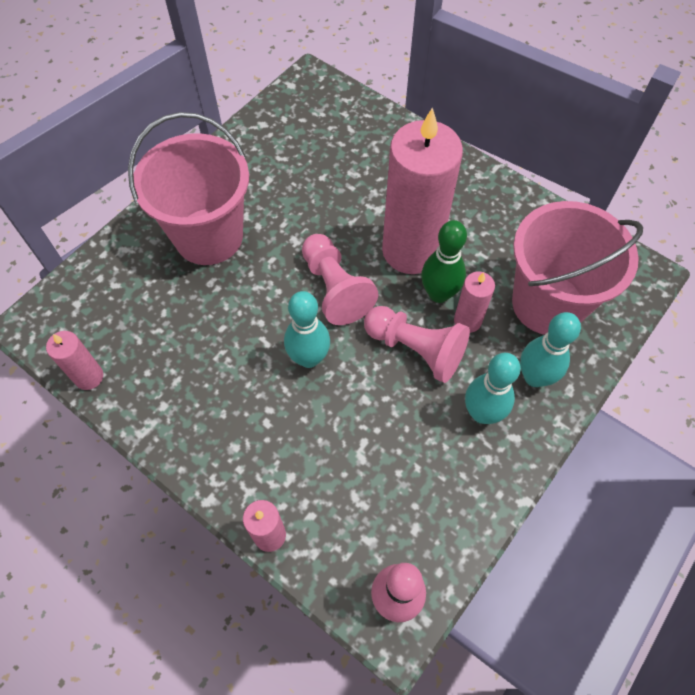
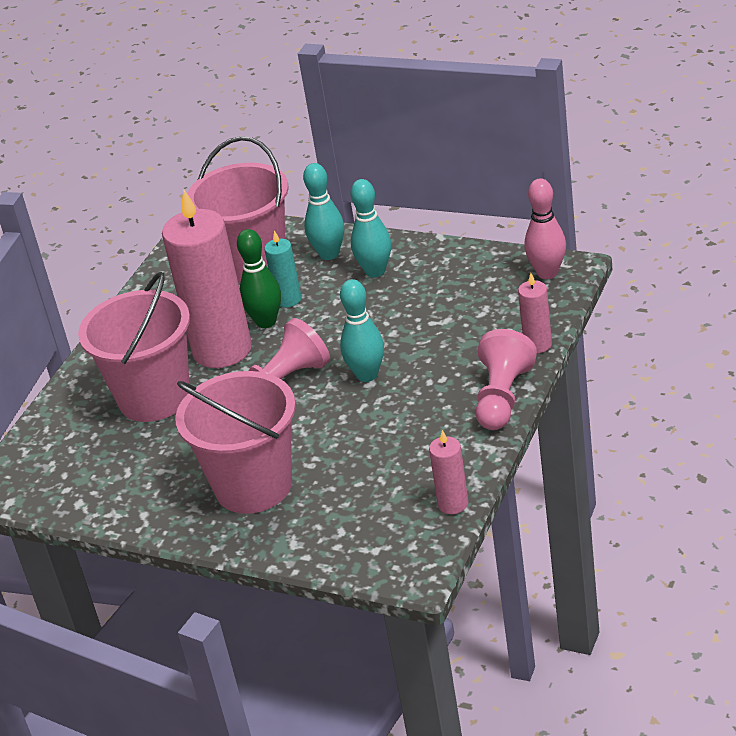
camera: 100 degrees left, 25 degrees down
(367, 189) = (154, 398): none -> pink bucket
(416, 349) = (330, 319): pink pawn -> pink pawn (502, 397)
(467, 320) = (288, 299): pink candle -> turquoise candle

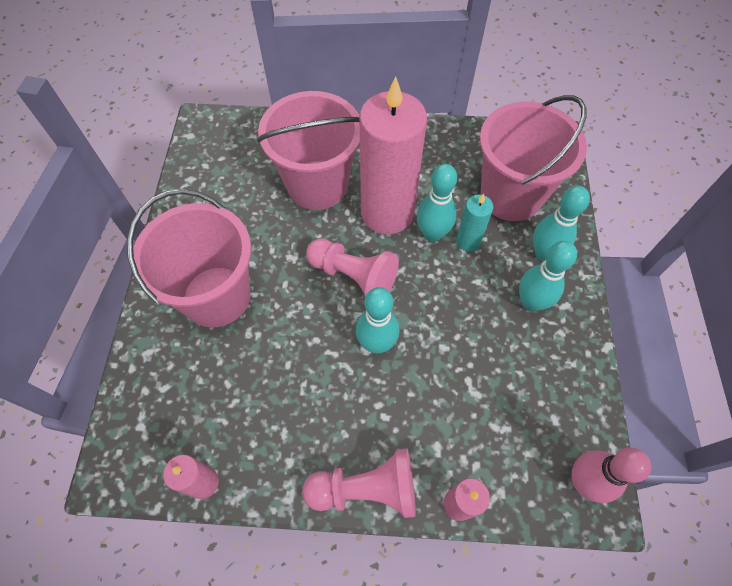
camera: 65 degrees right, 25 degrees up
(266, 322) = (432, 233): green bowling pin -> turquoise bowling pin

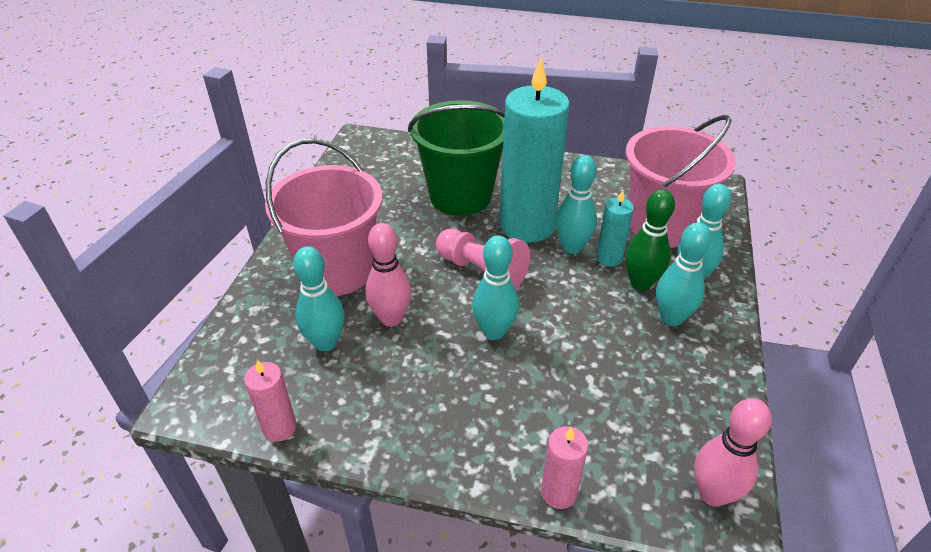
camera: 10 degrees right, 20 degrees down
(224, 382) = (326, 342): none -> turquoise bowling pin
(279, 344) = (391, 318): none -> pink bowling pin
(317, 185) = (460, 196): pink bucket -> green bucket
(366, 489) = (455, 461): pink pawn -> none
(387, 213) = (527, 225): pink candle -> turquoise candle
(500, 267) = (640, 283): none -> green bowling pin

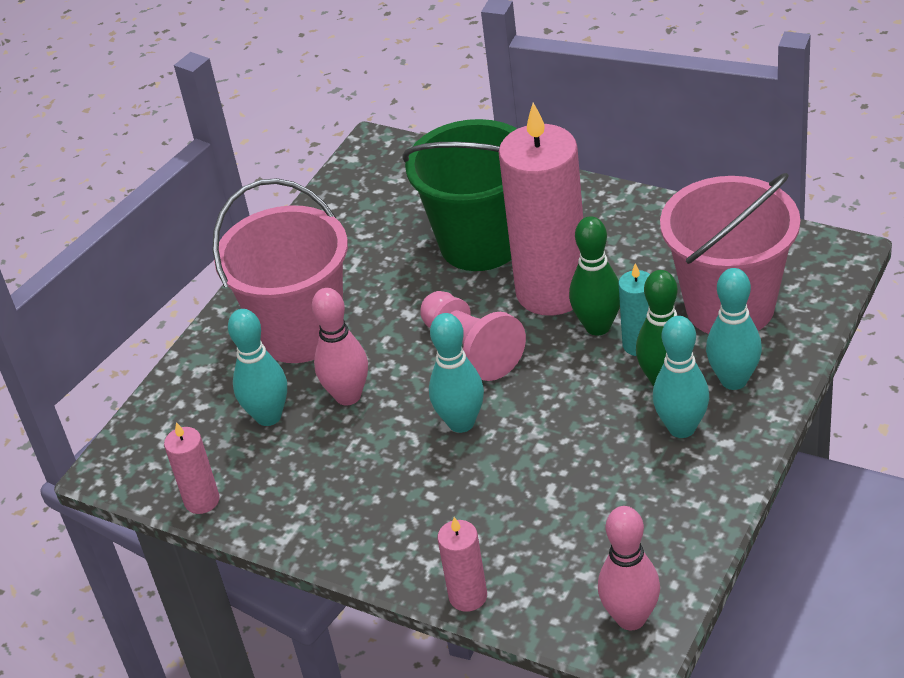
camera: 20 degrees right, 0 degrees up
(527, 225) = (552, 292): turquoise candle -> pink candle
(572, 247) = (598, 326): turquoise bowling pin -> green bowling pin

